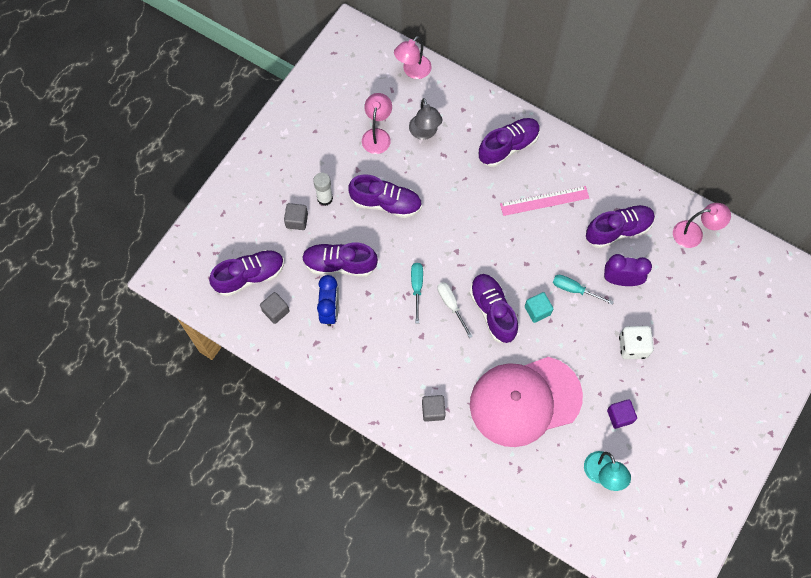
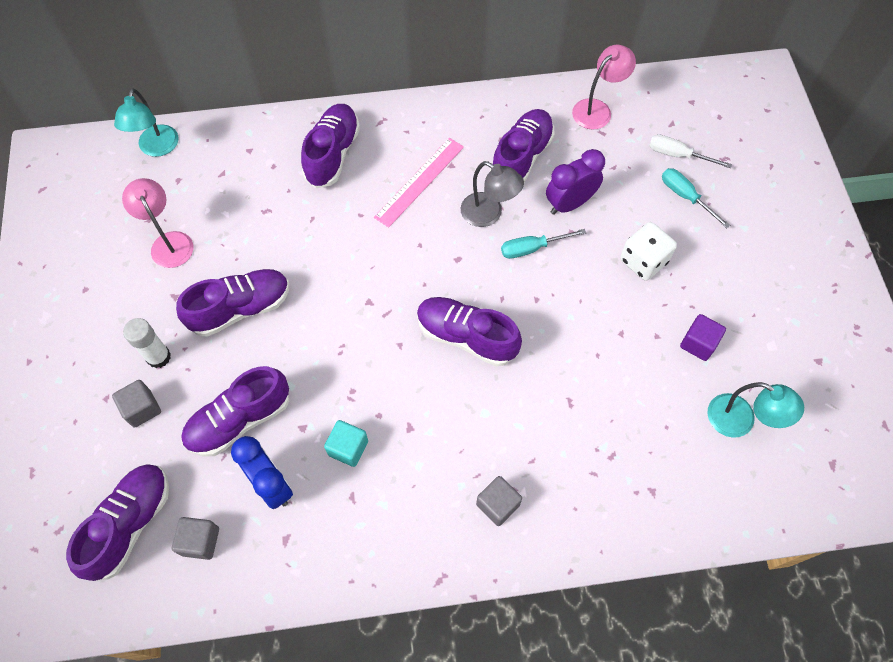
camera: 40 degrees left, 5 degrees down
(413, 71) = (157, 148): pink lamp -> turquoise lamp
(417, 288) = (357, 376): turquoise screwdriver -> turquoise screwdriver (685, 197)
(425, 132) = (224, 202): grey lamp -> grey lamp (489, 214)
(451, 305) = (414, 366): white screwdriver -> white screwdriver (678, 155)
(525, 401) = (588, 408): pink cap -> none
(537, 310) = (513, 299): turquoise cube -> turquoise cube (348, 448)

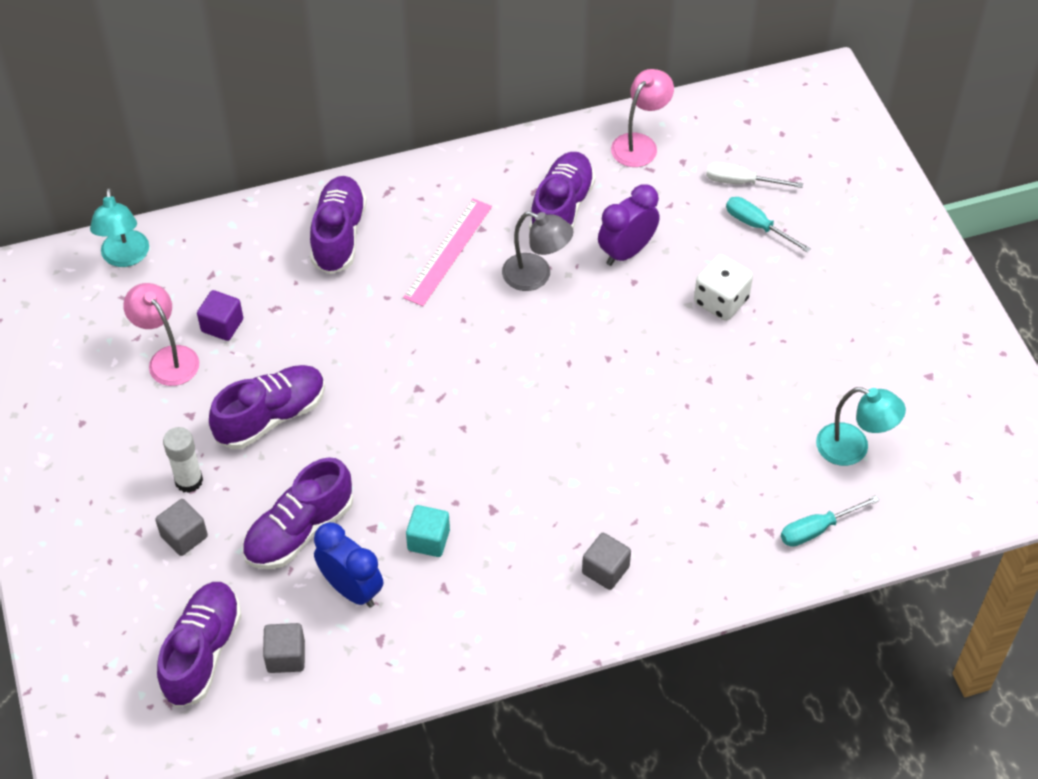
camera: 10 degrees left, 10 degrees down
(466, 337) = (537, 408): purple shoe -> none
(532, 248) = (593, 305): turquoise screwdriver -> turquoise screwdriver (817, 529)
(698, 343) = (796, 377): purple cube -> purple cube (222, 325)

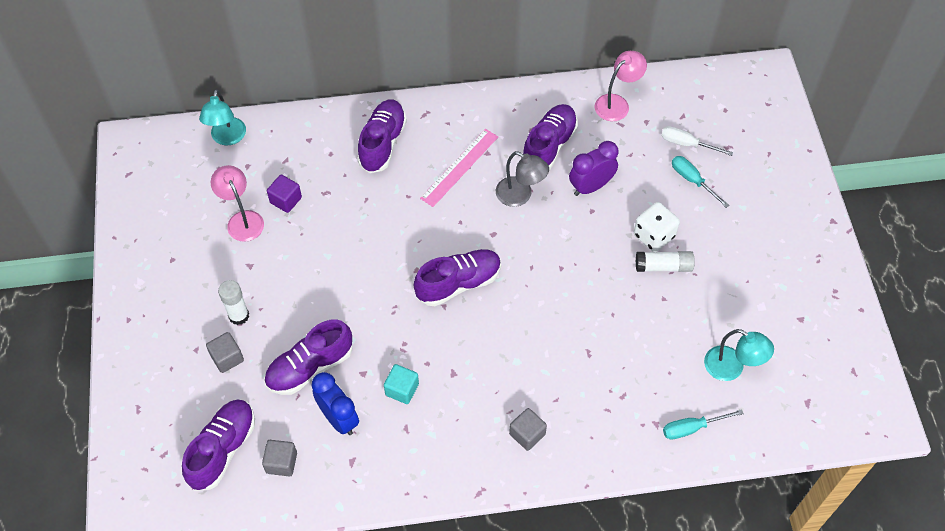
camera: 10 degrees right, 5 degrees up
(271, 417) = (307, 276): purple shoe -> purple shoe (458, 283)
(741, 337) = (663, 266): none -> white glue stick

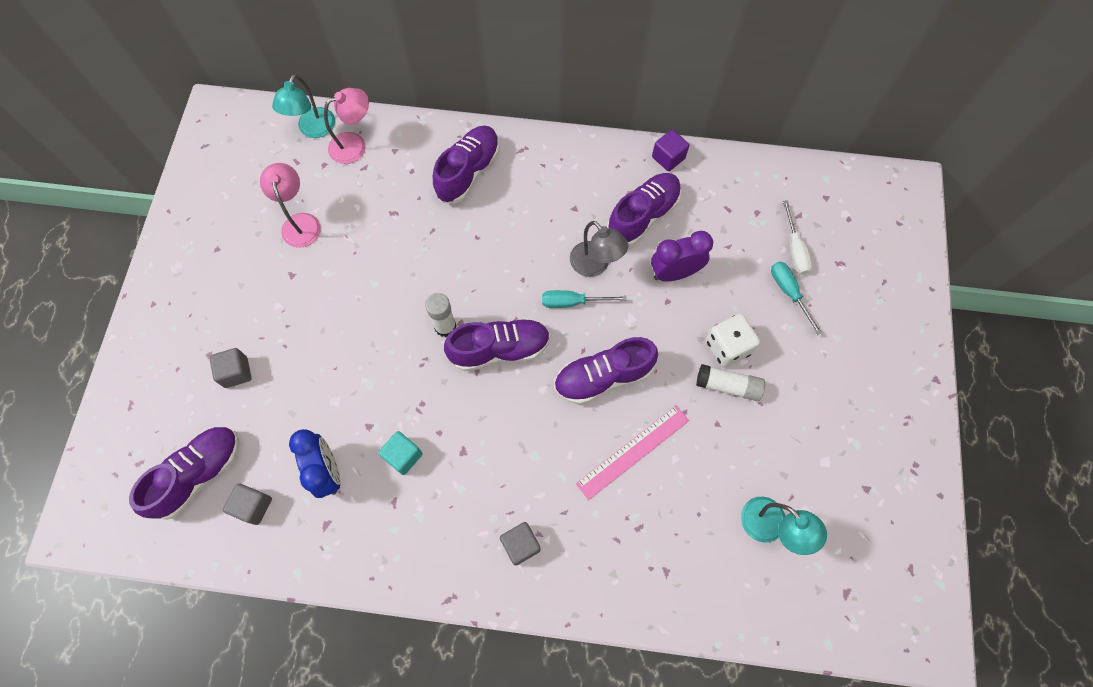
camera: 15 degrees right, 10 degrees up
(239, 316) = (263, 328): white glue stick -> white glue stick (445, 327)
(286, 200) = (350, 211): purple cube -> purple cube (668, 158)
(310, 367) = (316, 405): purple shoe -> purple shoe (603, 377)
(459, 167) = (540, 217): pink ruler -> pink ruler (633, 451)
(617, 103) = (730, 184): pink lamp -> pink lamp (355, 145)
(687, 144) = (795, 249): white screwdriver -> white screwdriver turned 135 degrees counterclockwise
(692, 428) = (705, 588): turquoise screwdriver -> turquoise screwdriver (572, 302)

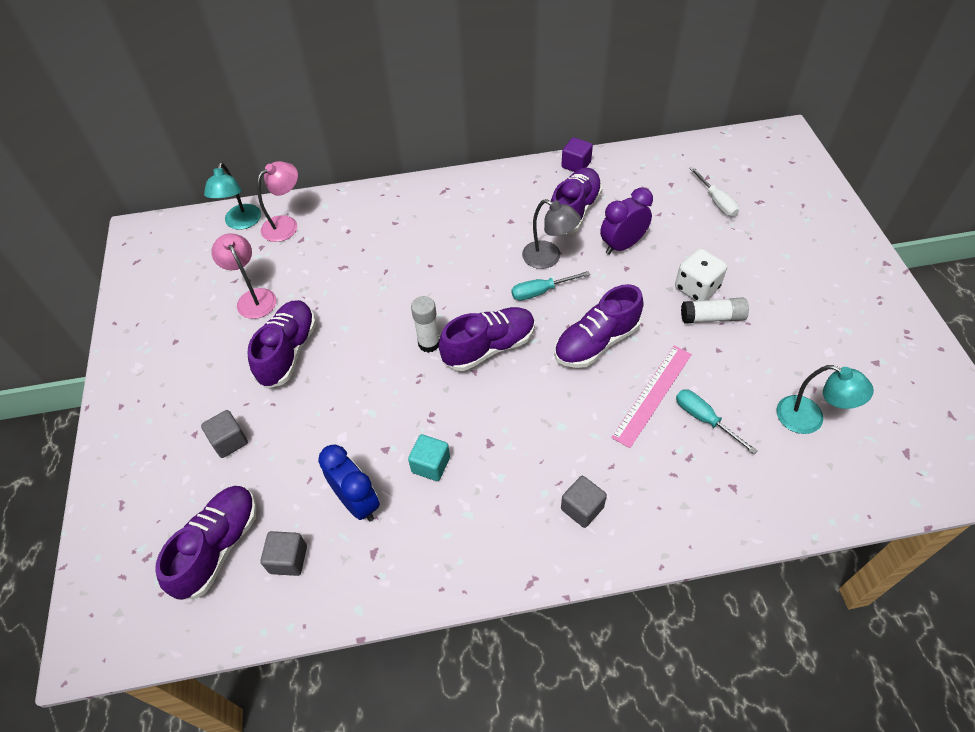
camera: 15 degrees left, 15 degrees down
(468, 172) = (401, 218): purple shoe -> purple shoe (288, 352)
(789, 293) = (728, 234): turquoise screwdriver -> turquoise screwdriver (704, 419)

